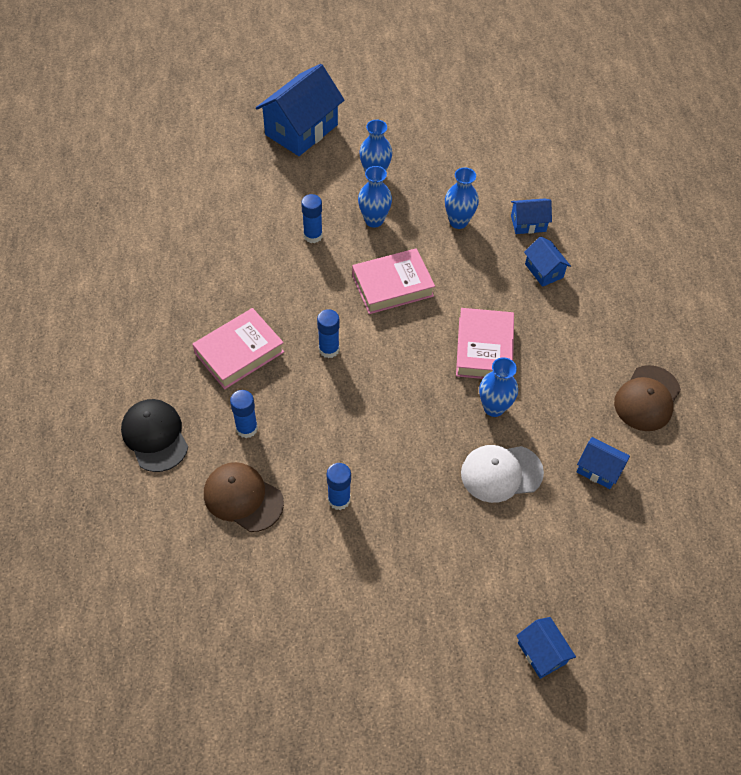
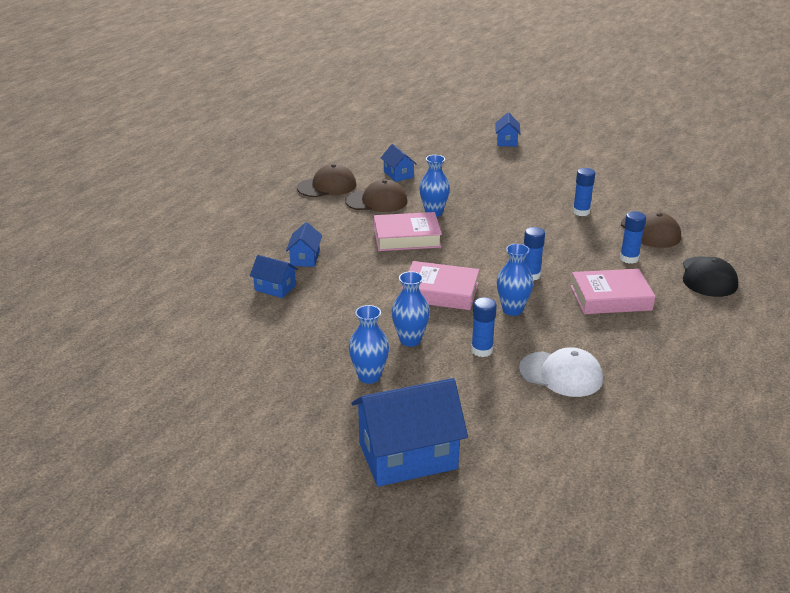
camera: 145 degrees left, 25 degrees down
(458, 221) = (333, 311): blue vase -> blue vase (512, 310)
(484, 349) = (407, 237): pink book -> pink book turned 45 degrees clockwise
(501, 473) = (461, 190): white cap -> white cap (561, 374)
(569, 398) = (376, 201): none -> brown cap

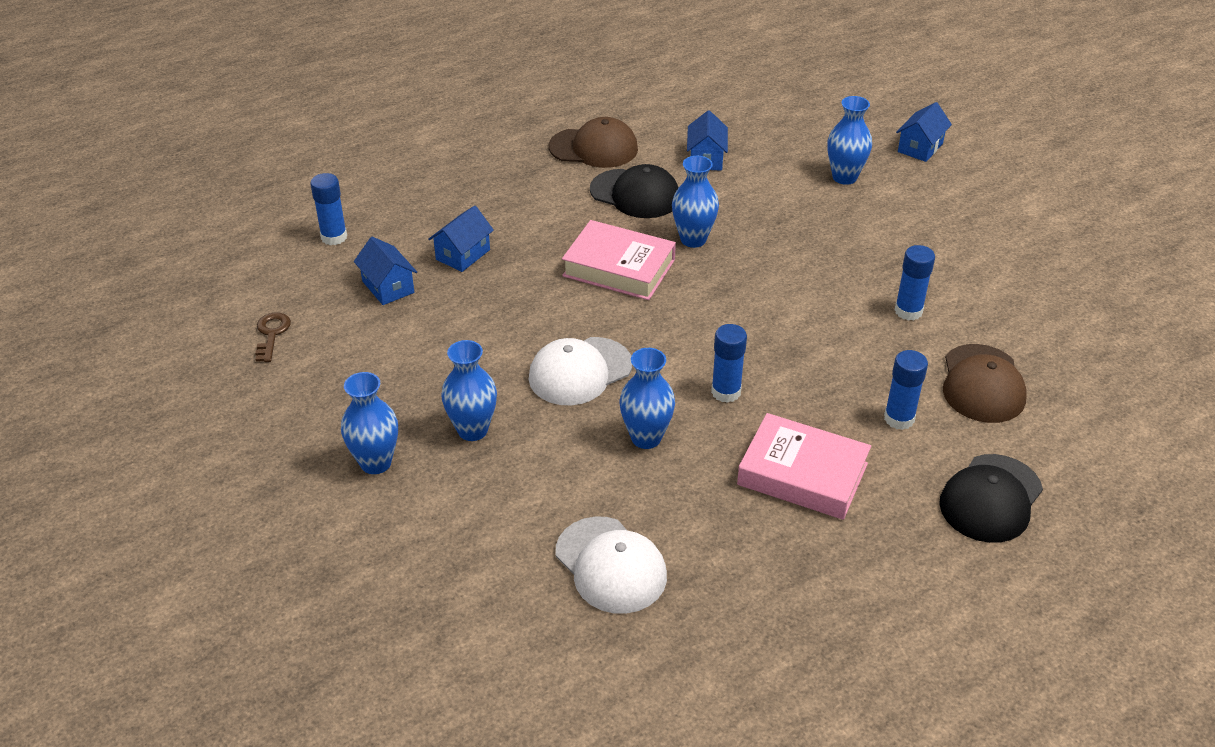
camera: 30 degrees right, 10 degrees up
(223, 335) = (271, 334): none -> brown key
(376, 201) = (635, 194): brown cap -> black cap
(408, 456) = (314, 595): blue house -> none
(440, 292) = (579, 371): pink book -> white cap
(482, 350) = (545, 484): blue glue stick -> blue glue stick (334, 237)
(483, 164) = (844, 177): none -> blue vase

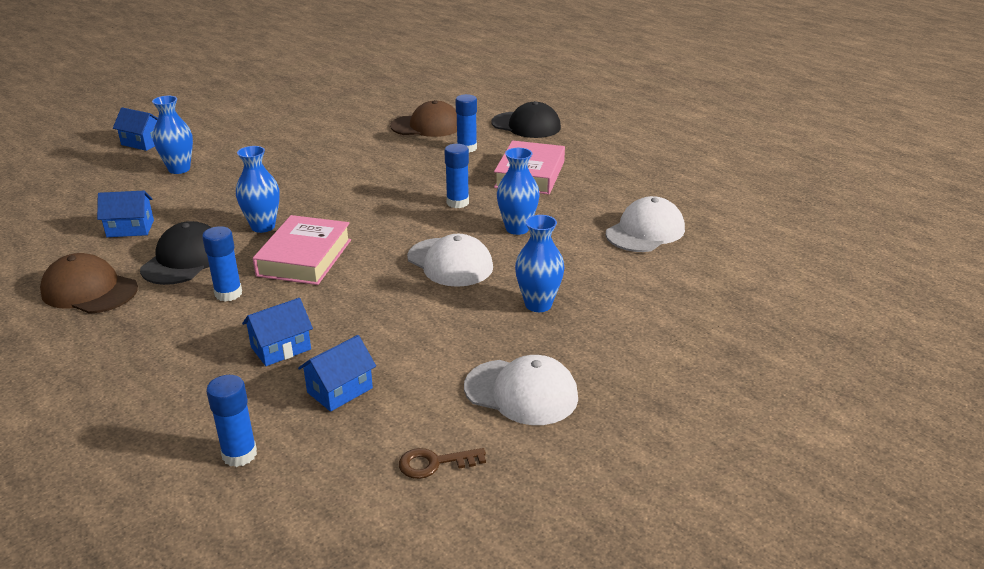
camera: 100 degrees left, 10 degrees down
(334, 396) = (521, 392): none -> white cap
(375, 463) = (598, 349): blue vase -> none
(463, 254) = (281, 348): blue house -> blue house turned 60 degrees counterclockwise
(594, 148) = (89, 290): brown cap -> brown cap turned 60 degrees counterclockwise
(908, 311) = (355, 146): blue glue stick -> blue glue stick (228, 294)

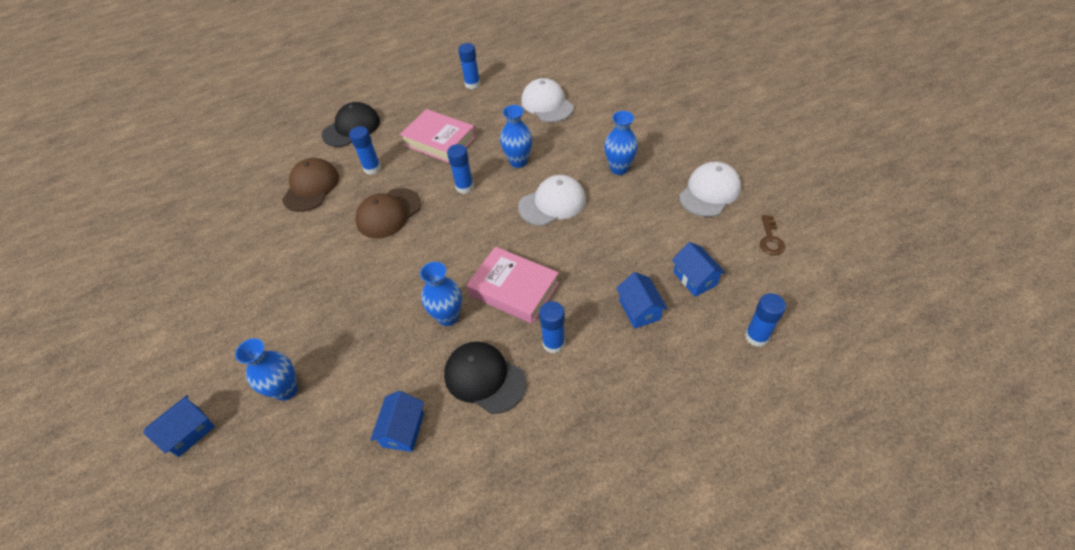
camera: 70 degrees left, 20 degrees up
(89, 290) = (514, 457): brown cap -> brown cap (388, 213)
(650, 175) = (472, 84): none -> blue glue stick

